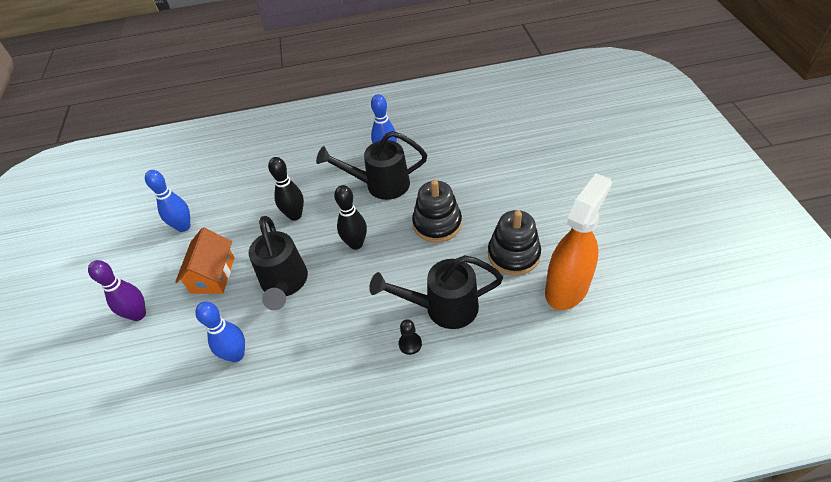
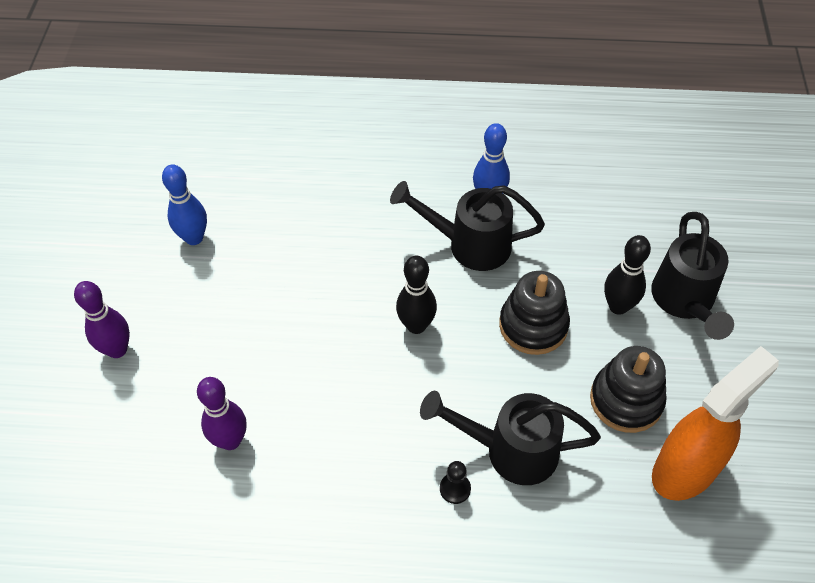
camera: 10 degrees right, 5 degrees up
(213, 275) = (220, 320): orange house -> none
(236, 355) = (230, 440): blue bowling pin -> purple bowling pin
(284, 284) = (310, 358): black watering can -> black watering can (684, 302)
(295, 215) = (344, 260): black bowling pin -> black bowling pin (618, 306)

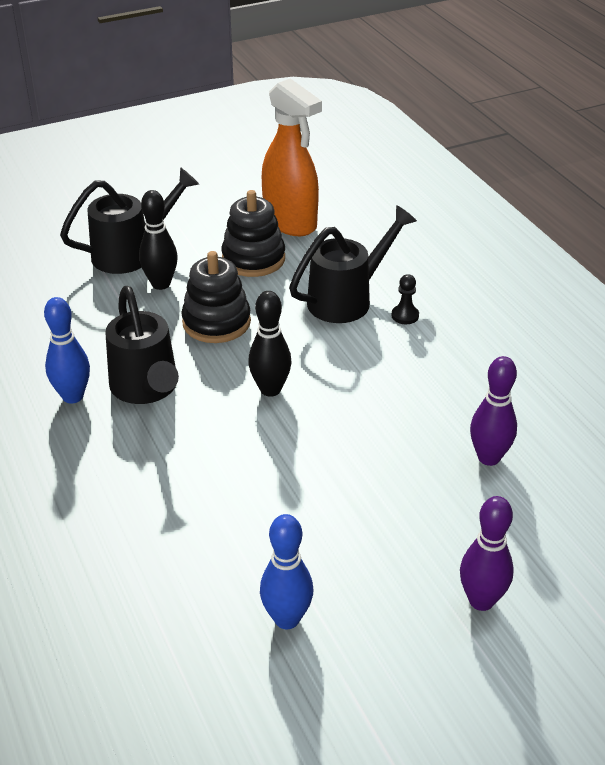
camera: 120 degrees left, 15 degrees down
(510, 450) = (347, 299): black watering can -> black watering can turned 105 degrees counterclockwise
(685, 469) = (290, 222): orange spray bottle -> orange spray bottle turned 150 degrees counterclockwise

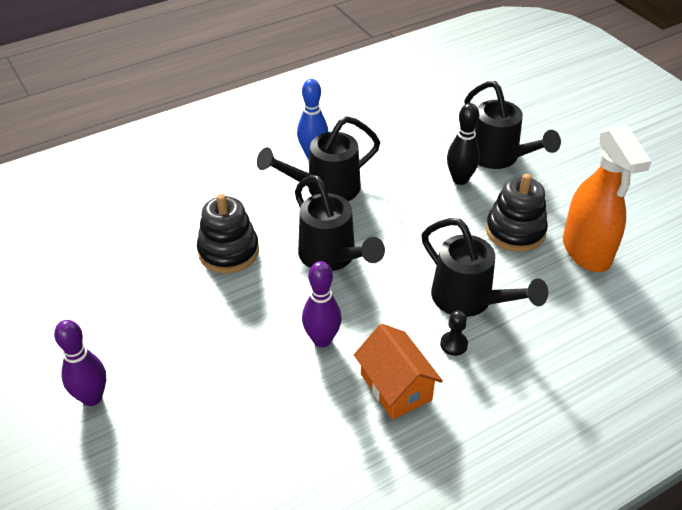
camera: 85 degrees right, 5 degrees up
(216, 322) = (415, 217): black stacking toy -> black stacking toy (228, 251)
(270, 389) = (332, 257): black bowling pin -> black watering can
(287, 619) = (93, 284): blue bowling pin -> none
(290, 222) = (586, 251): orange spray bottle -> orange spray bottle turned 60 degrees counterclockwise
(458, 357) = (395, 387): none -> orange house
(489, 457) = (254, 408): purple bowling pin -> purple bowling pin (322, 339)

